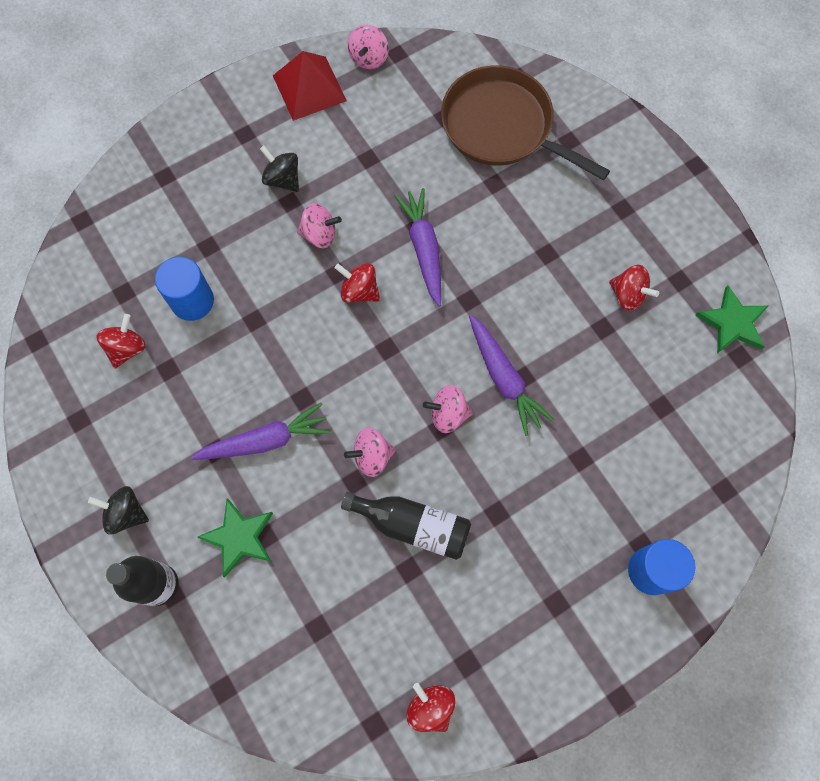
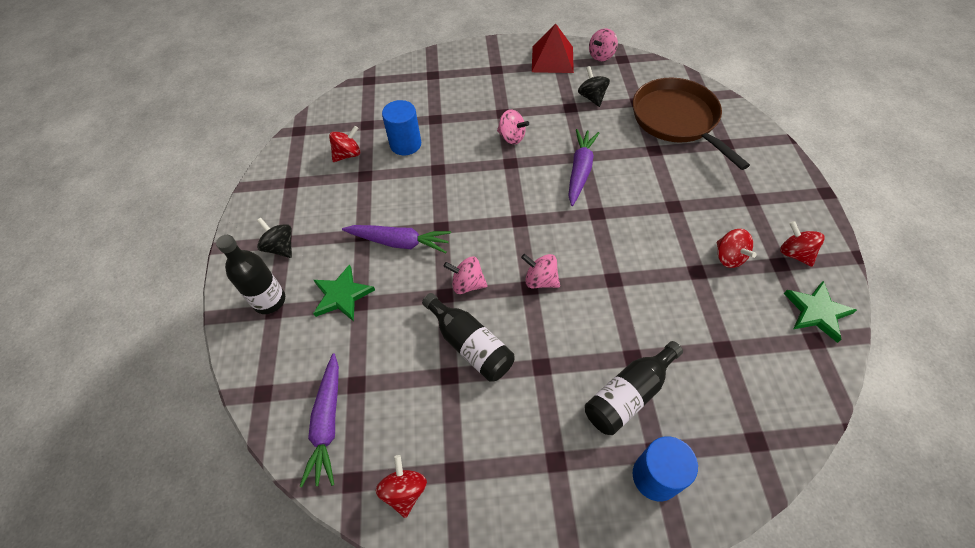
camera: 30 degrees right, 15 degrees down
(282, 179) = (505, 100): black spinning top -> black spinning top (592, 97)
(359, 291) = (519, 178): red spinning top -> red spinning top (794, 253)
(504, 378) = (597, 274): purple carrot -> purple carrot (327, 423)
(593, 501) = (628, 395): none -> black bottle

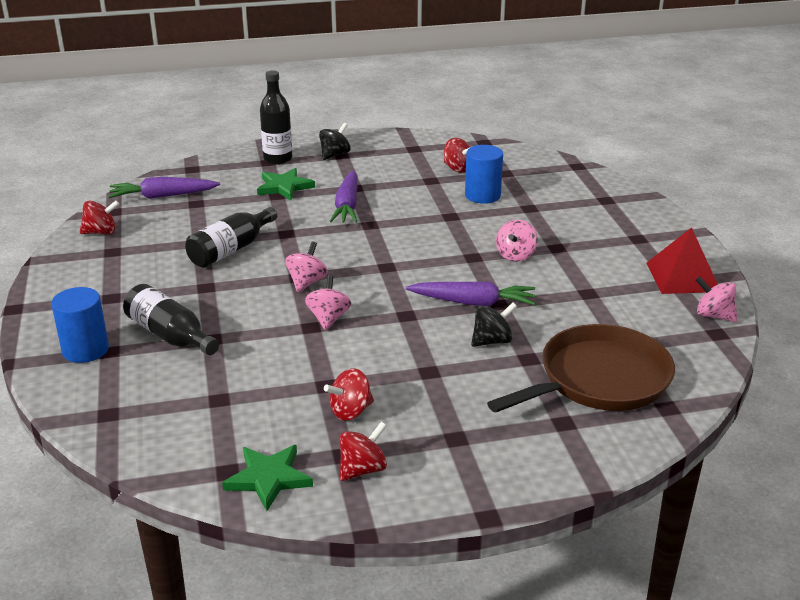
camera: 80 degrees right, 25 degrees down
(467, 284) = (300, 243): pink spinning top -> pink spinning top (328, 318)
(592, 97) = (616, 309): black spinning top -> black spinning top (492, 341)

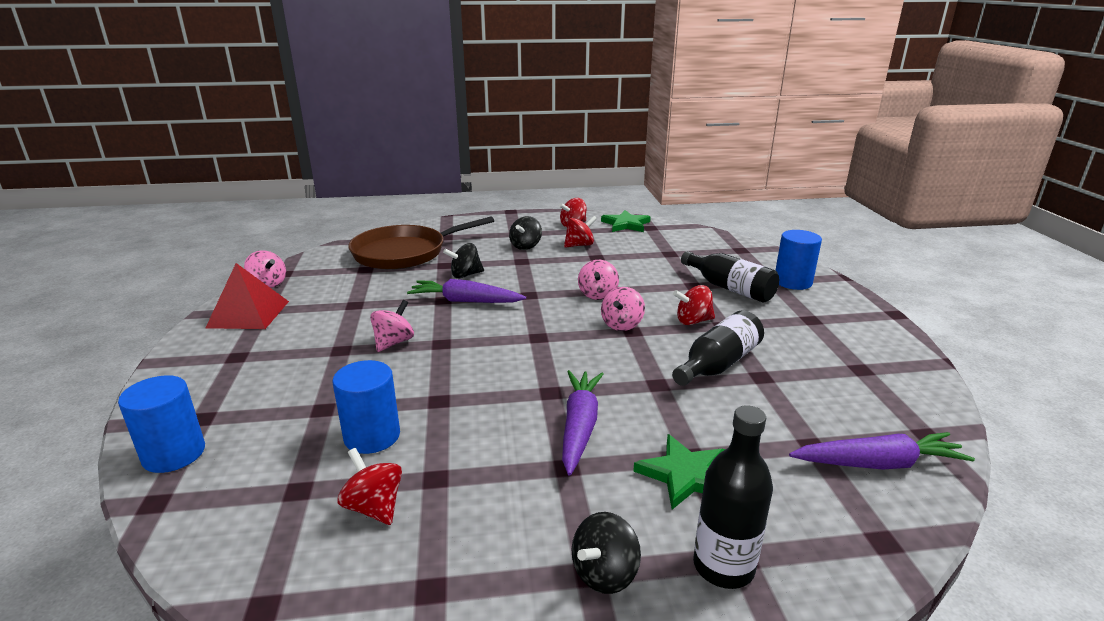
camera: 175 degrees left, 5 degrees down
(101, 232) = (905, 397): red spinning top -> red spinning top (693, 321)
(431, 404) = (525, 246): none -> black spinning top
(596, 183) = (174, 454): none -> blue cylinder

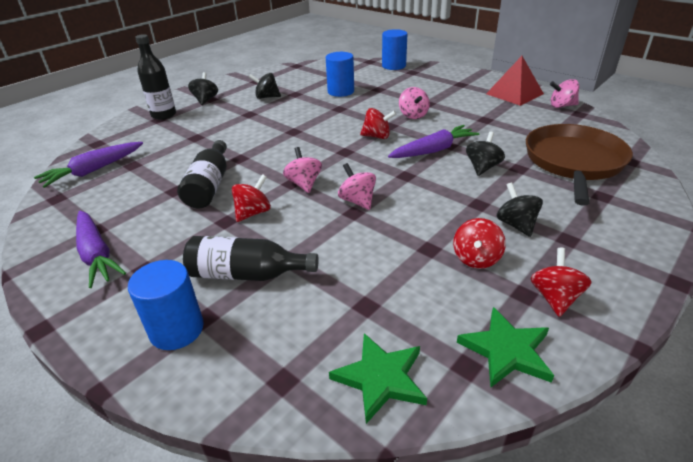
camera: 140 degrees right, 10 degrees up
(374, 507) = (302, 83): red spinning top -> red spinning top (377, 136)
(488, 500) = (266, 97): none -> black spinning top
(579, 427) = (260, 126): purple carrot -> purple carrot (96, 254)
(685, 475) = (194, 130): green star -> green star (380, 378)

